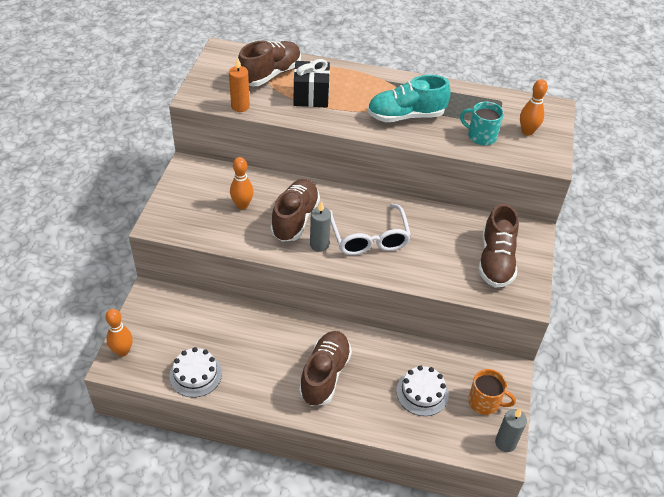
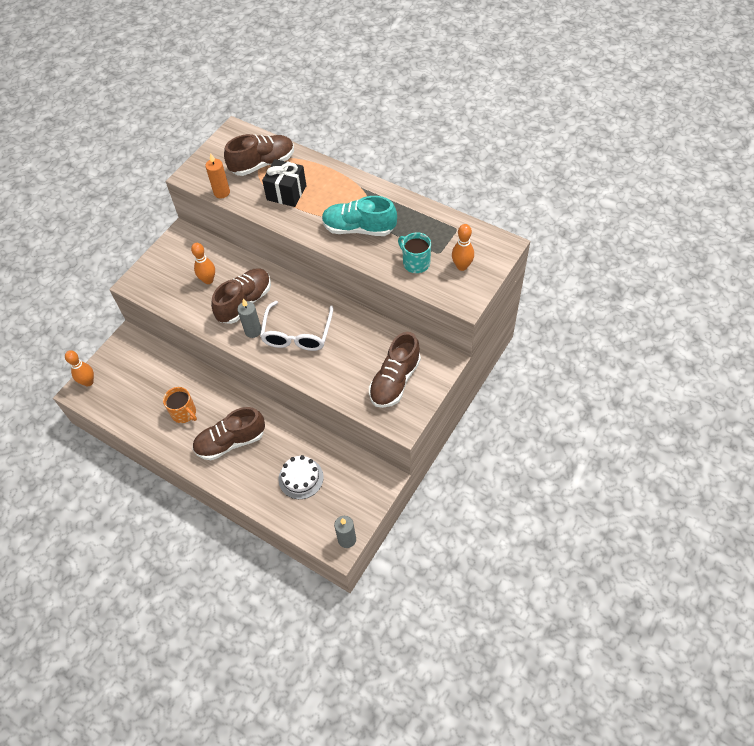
camera: 25 degrees right, 10 degrees up
(195, 374) = (133, 415): white cake -> none
(325, 375) = (230, 442): brown shoe -> brown shoe turned 150 degrees counterclockwise
(484, 402) = (348, 500): orange mug -> orange mug (184, 413)

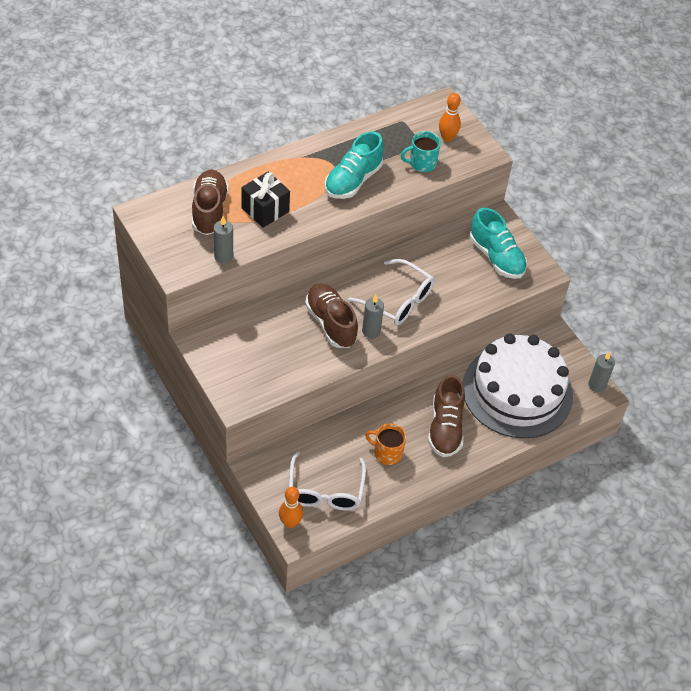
camera: 70 degrees left, 5 degrees down
(128, 390) = (325, 491): none -> white glasses
(184, 413) = (387, 453): orange mug -> orange mug turned 135 degrees counterclockwise
(208, 280) = (279, 340): orange bowling pin -> none
(222, 192) = (223, 256): orange candle -> grey candle
(301, 478) = (517, 391): white cake -> white cake, size x2.39
(395, 381) = (496, 257): brown shoe -> turquoise shoe

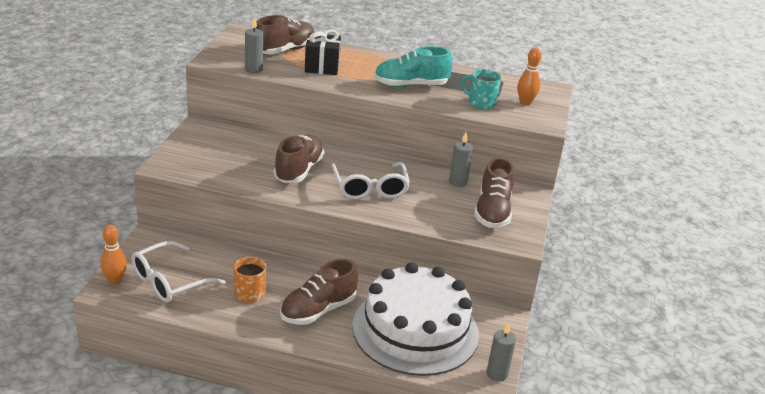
camera: 45 degrees right, 20 degrees down
(371, 331) = (320, 190): grey candle -> grey candle (458, 182)
(496, 257) = (492, 212): turquoise shoe -> brown shoe

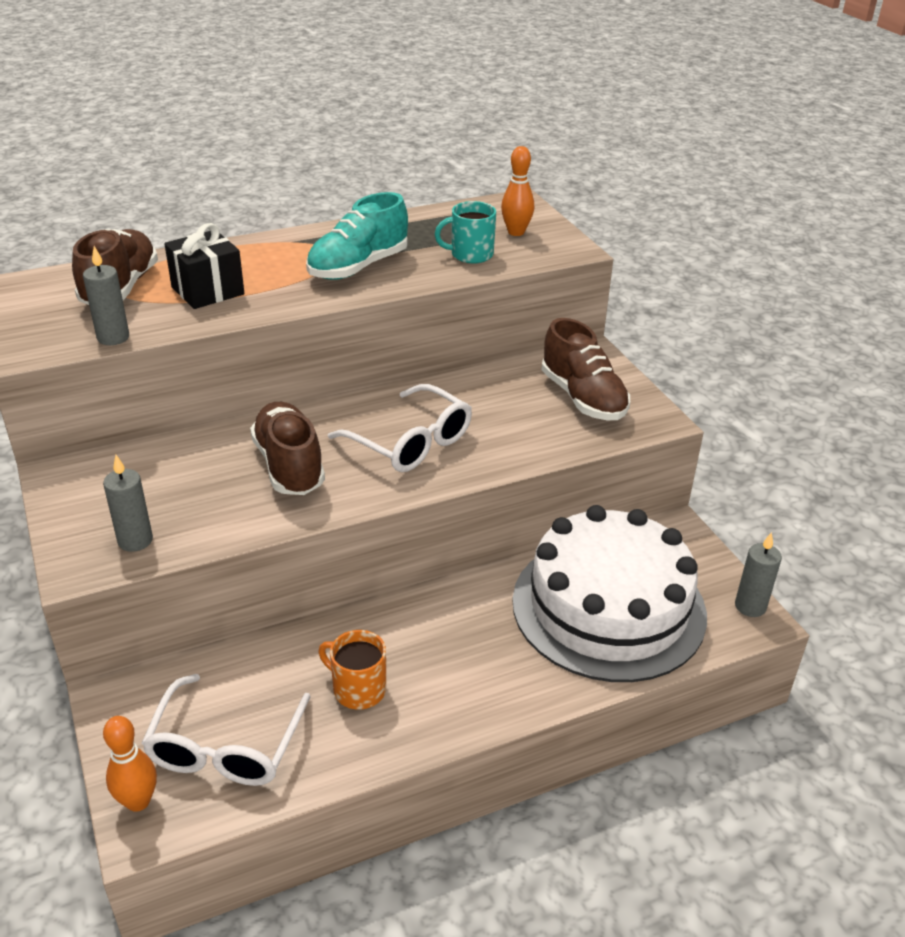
camera: 35 degrees left, 5 degrees up
(318, 310) = (472, 656): brown shoe -> none
(458, 182) = (499, 379): grey candle -> grey candle (135, 540)

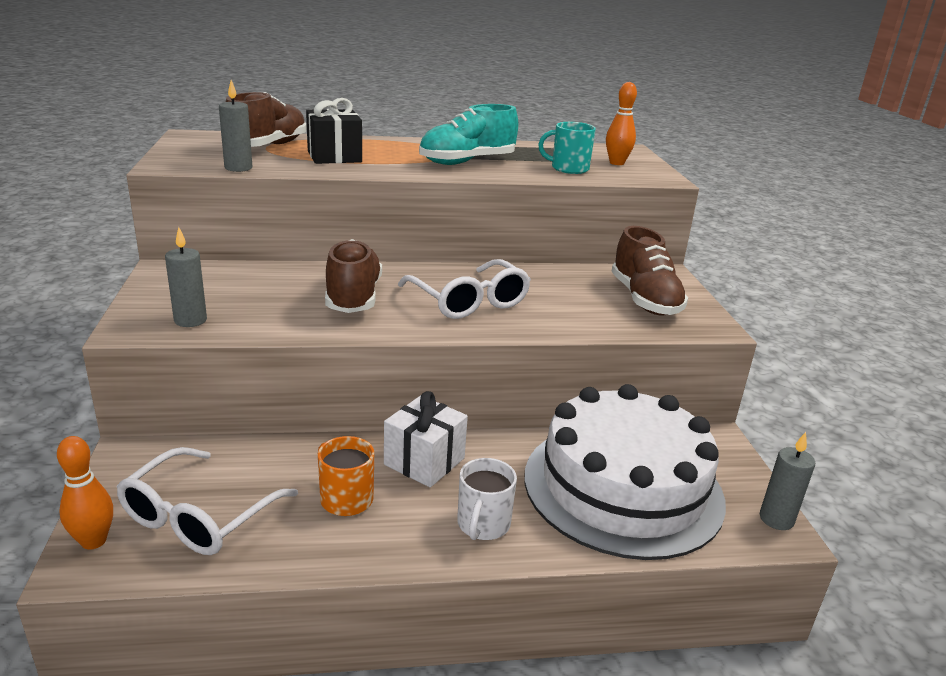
camera: 15 degrees right, 10 degrees down
(414, 627) = (424, 461): none -> white gift
(497, 682) = (483, 524): none -> white mug

